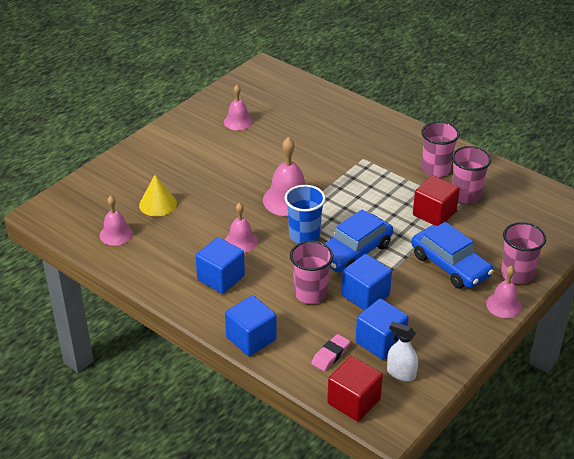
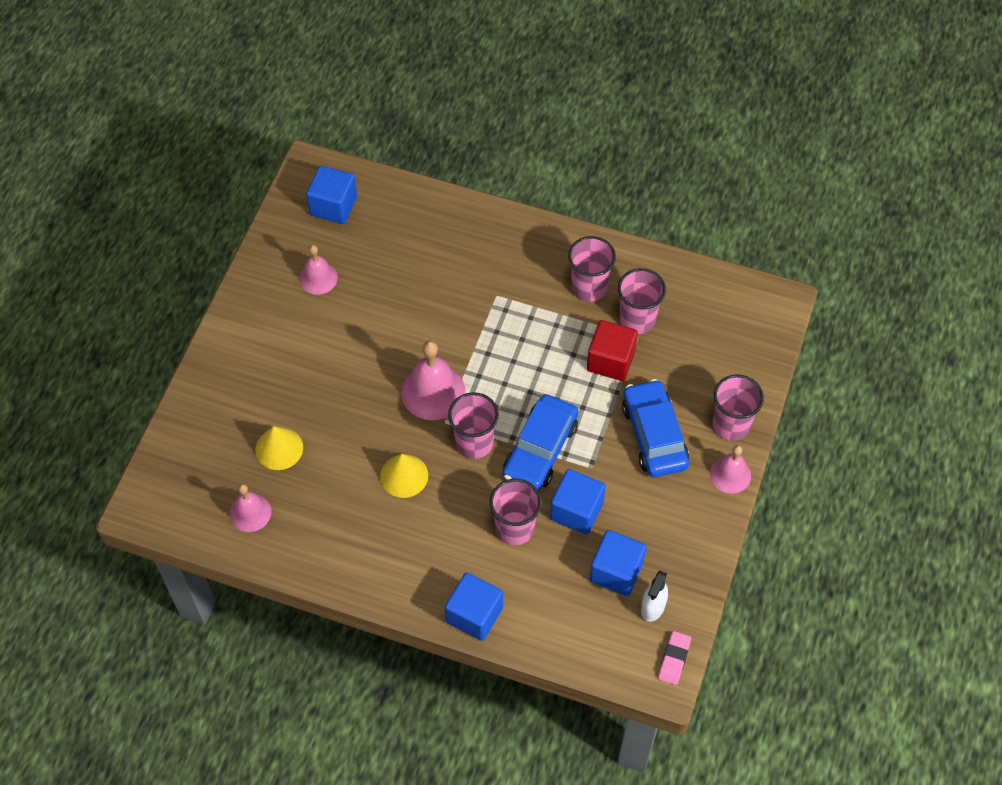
camera: 20 degrees left, 20 degrees up
(221, 278) = (404, 539): blue cube -> blue cube (333, 206)
(241, 241) = (404, 475): pink bell -> yellow cone
(304, 235) = (474, 443): blue cup -> pink cup
(330, 355) = (569, 608): pink eraser -> pink eraser (674, 659)
(353, 401) = (617, 662): red cube -> none
(401, 373) = (653, 607): white spray bottle -> white spray bottle turned 75 degrees counterclockwise
(450, 265) = (654, 435): blue car -> blue car turned 135 degrees counterclockwise

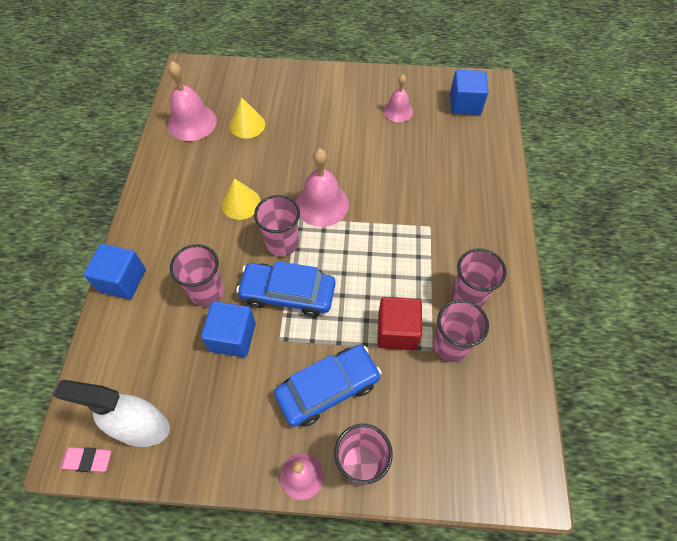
camera: 75 degrees right, 0 degrees up
(250, 512) = (192, 122): pink bell -> pink bell, size x1.60
(616, 571) = (176, 385): blue cube -> none
(653, 607) = (142, 427): white spray bottle -> white spray bottle, size x1.72

